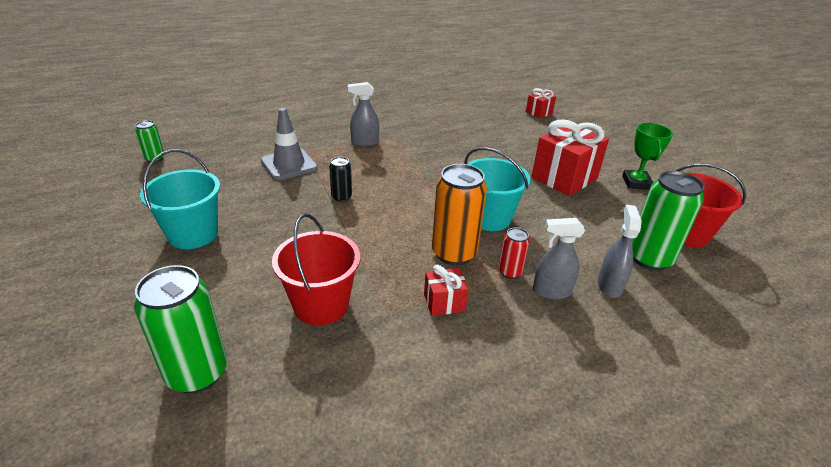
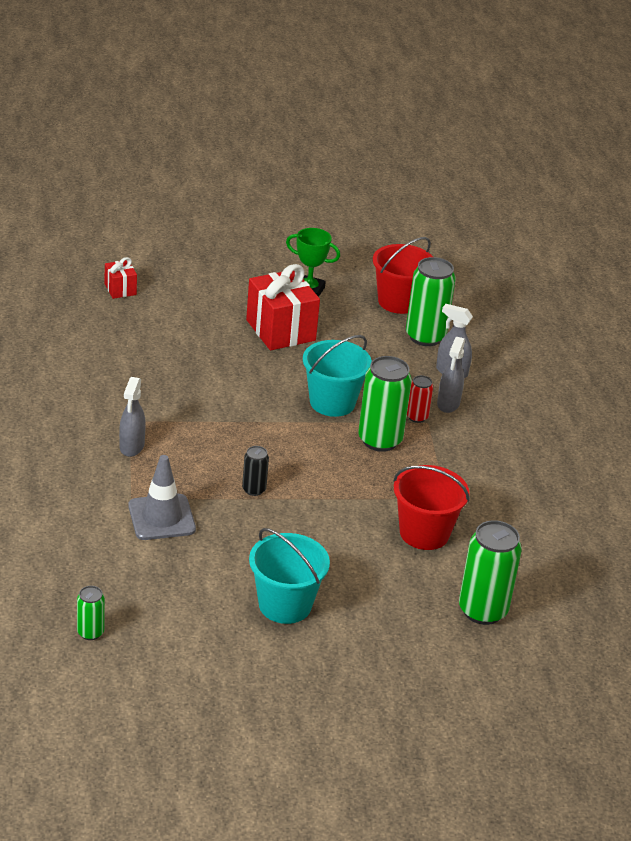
camera: 75 degrees left, 0 degrees up
(444, 302) = (443, 464): red gift -> none
(454, 253) = (380, 440): orange can -> green can

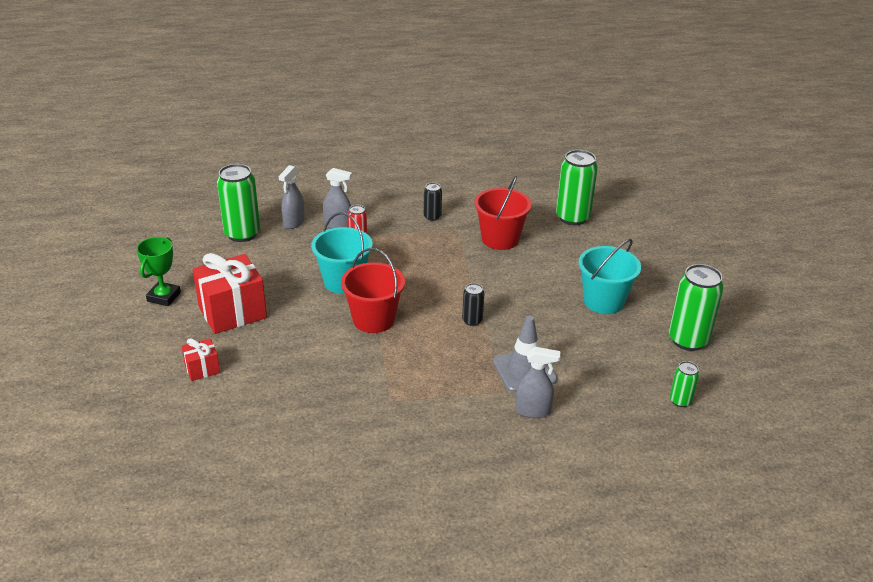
camera: 90 degrees left, 0 degrees up
(120, 289) = (150, 427): red gift -> red gift (202, 369)
(132, 447) = (430, 396): grey spray bottle -> grey spray bottle (533, 411)
(380, 440) = (392, 258): green can -> green can (688, 340)
(398, 301) = (186, 246): red bucket -> red bucket (373, 319)
(473, 480) = (432, 217): none -> black can

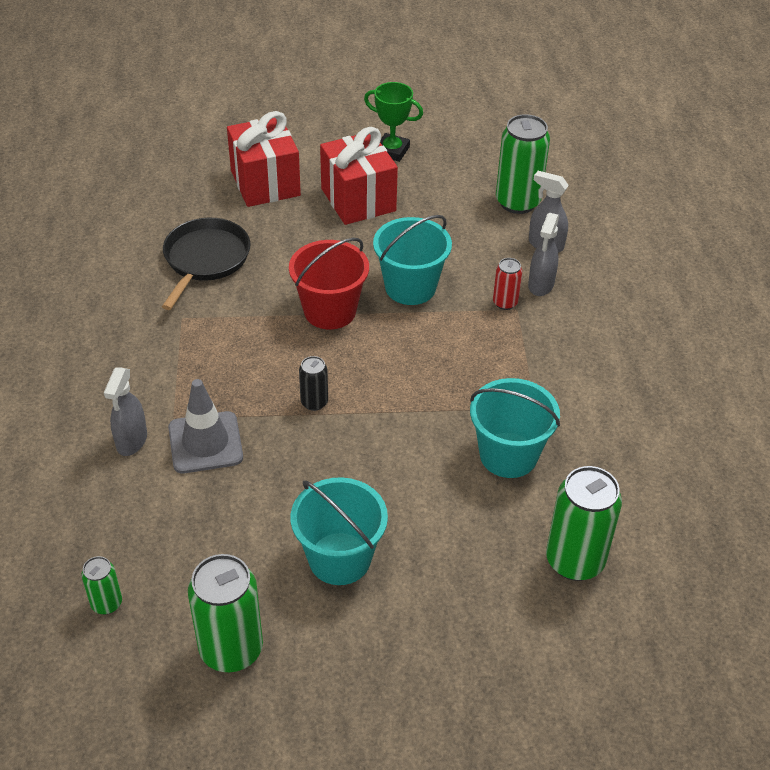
camera: 95 degrees right, 10 degrees up
(202, 369) = (265, 183): red gift -> red gift, size x2.00
(312, 395) = (205, 259): none -> black pan
(432, 217) = (567, 382): black can -> none
(500, 239) = (508, 455): red bucket -> turquoise bucket

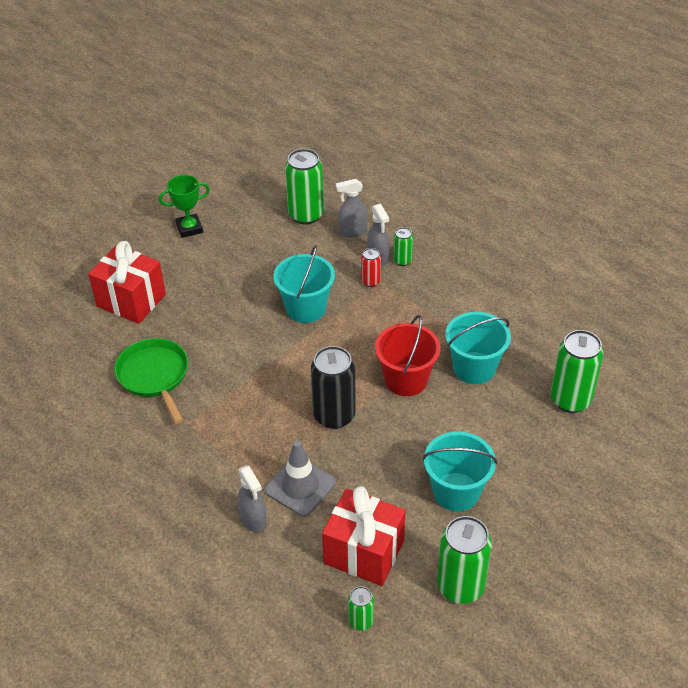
camera: 40 degrees left, 0 degrees up
(205, 259) = (154, 376): black pan -> green pan
(314, 402) = (334, 416): black can -> black can, size x1.96
(330, 311) = (275, 355): red bucket -> red bucket (406, 380)
(358, 200) = (207, 273): red gift -> red gift (364, 552)
(563, 303) = (402, 261): none -> green can

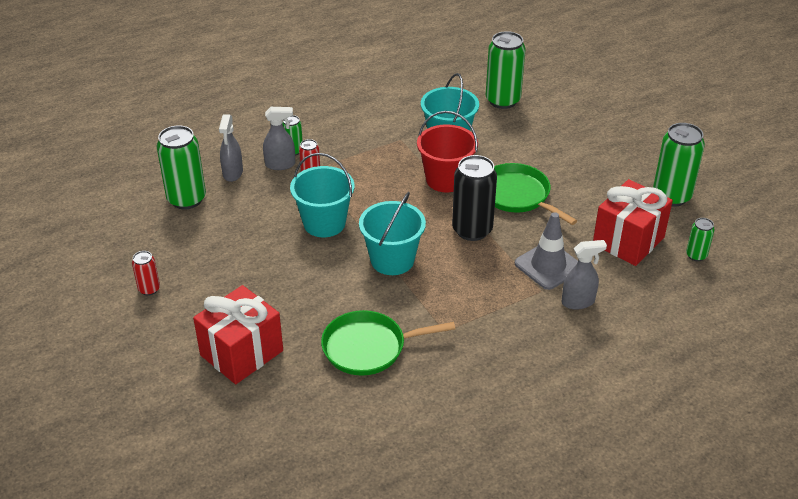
camera: 75 degrees left, 5 degrees down
(189, 228) = (149, 289): green trophy -> red can
(403, 442) = (517, 195): none -> green pan
(456, 491) = (578, 178): turquoise bucket -> turquoise bucket (392, 260)

